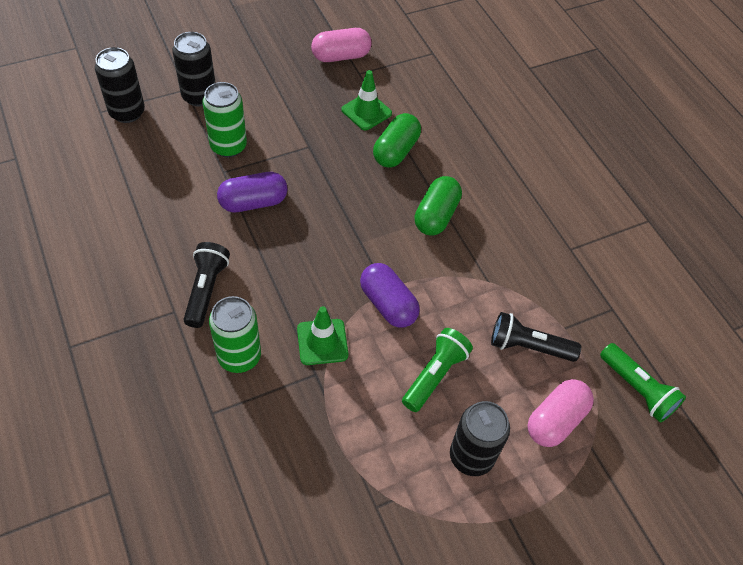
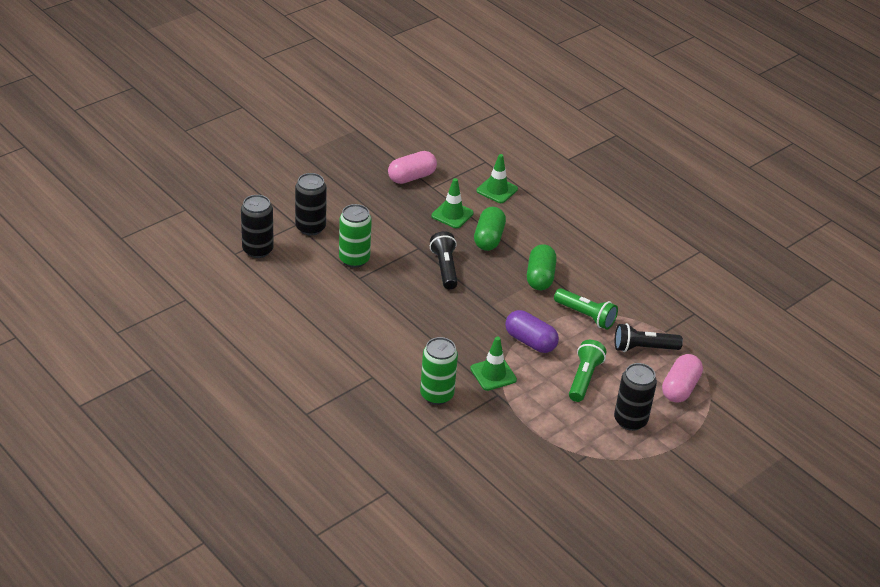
camera: 15 degrees left, 15 degrees down
(206, 290) = (389, 358): black flashlight -> black flashlight (444, 268)
(253, 202) = (395, 294): purple capsule -> none
(431, 91) = (497, 190): none -> green traffic cone
(637, 389) = (729, 359): green flashlight -> green flashlight (586, 316)

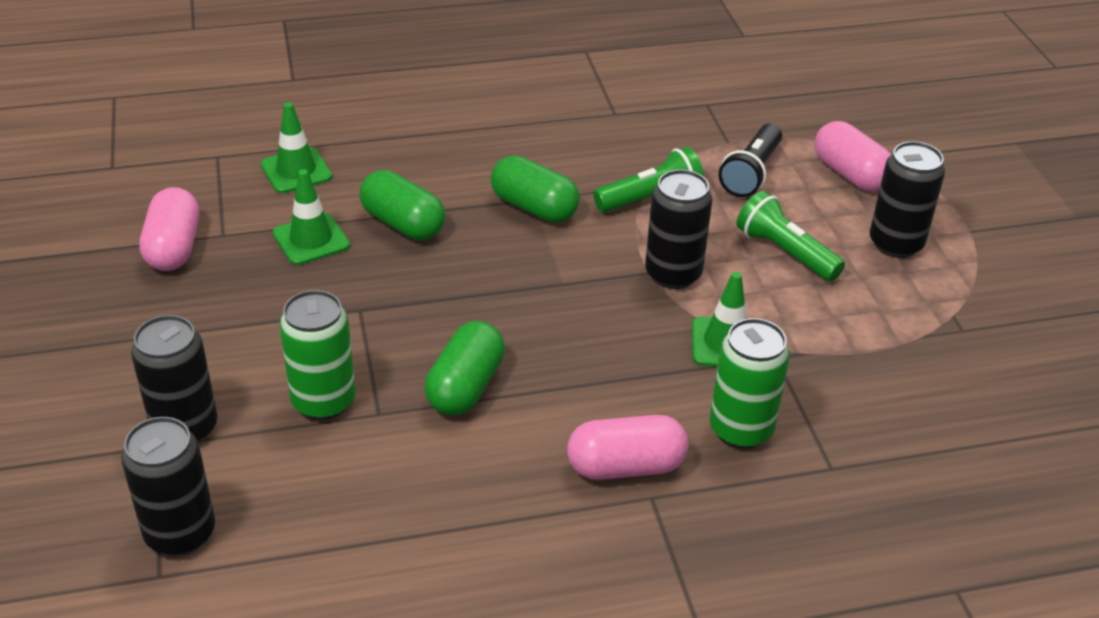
camera: 60 degrees left, 0 degrees up
(385, 363) = (625, 466): none -> pink capsule
(395, 298) = (465, 387): none -> green capsule
(444, 268) = (435, 299): black flashlight -> none
(530, 341) = (673, 274): purple capsule -> black can

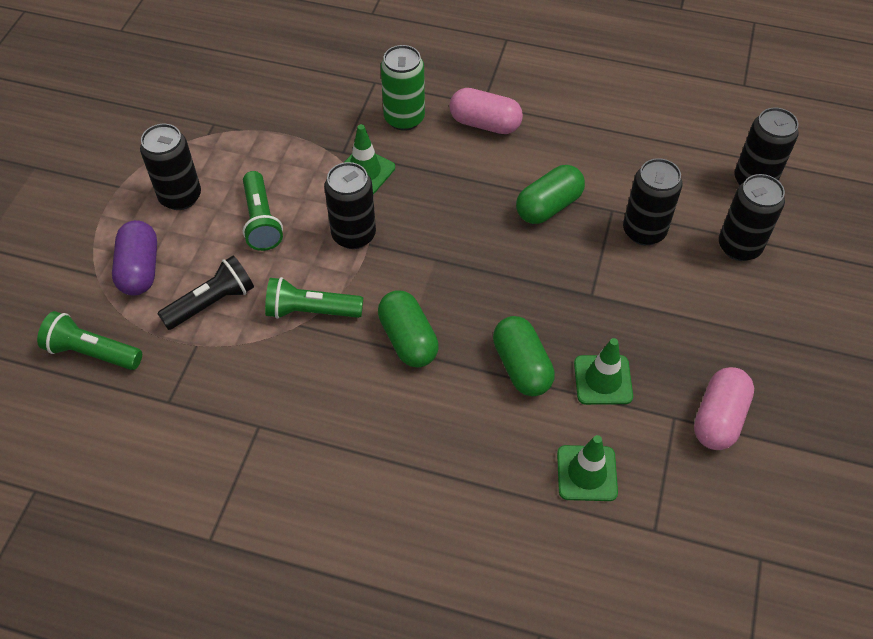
camera: 150 degrees left, 15 degrees up
(323, 401) = (644, 231): green can -> black can
(809, 110) = (92, 352): none -> green flashlight
(850, 174) = (140, 269): pink capsule -> purple capsule

